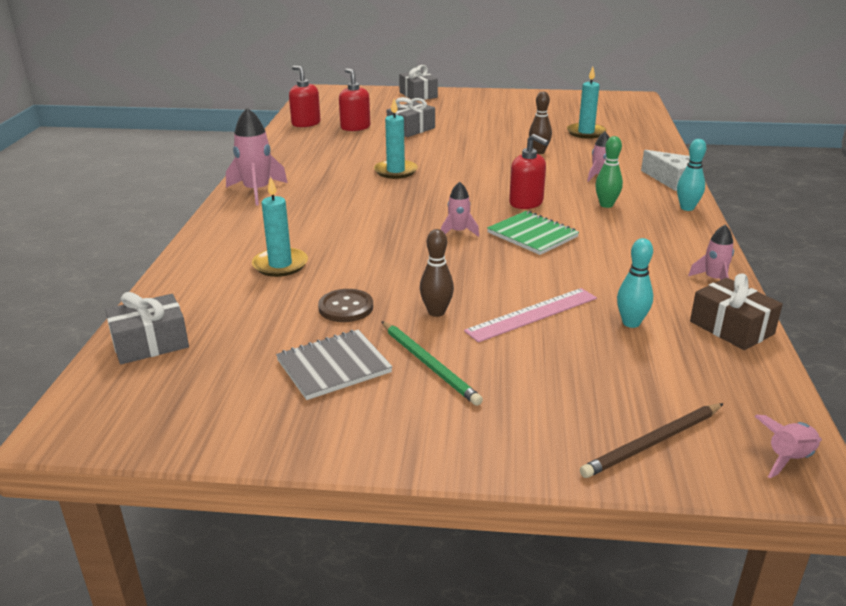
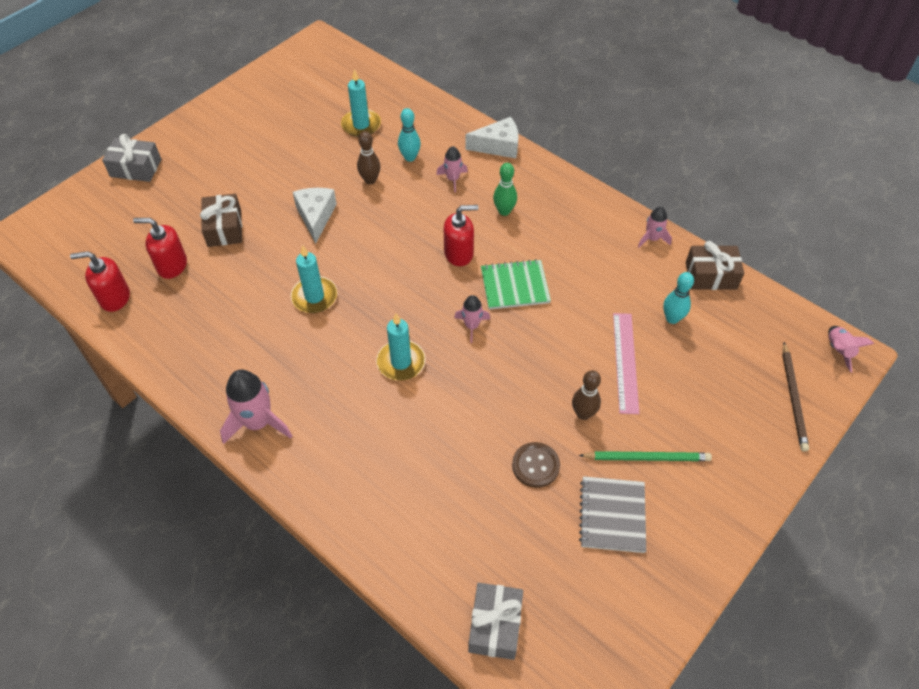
camera: 55 degrees left, 25 degrees up
(280, 265) = (430, 475): turquoise candle -> turquoise candle (401, 362)
(411, 129) = (224, 228): grey gift -> brown gift
(470, 148) = (316, 216): none -> white cheese
(687, 208) = (548, 174): turquoise bowling pin -> turquoise bowling pin (410, 157)

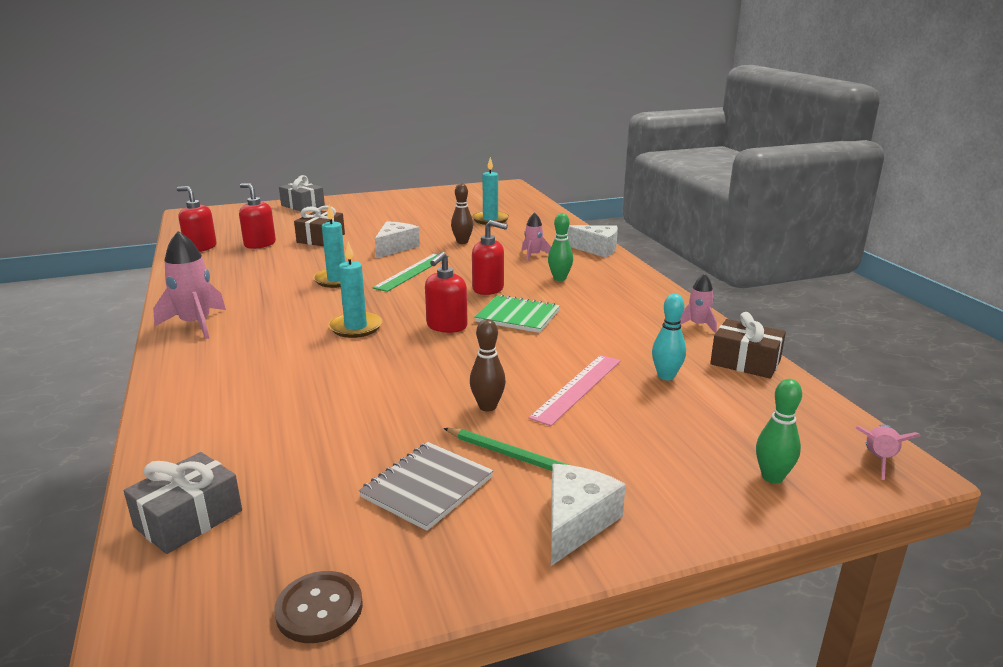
camera: 30 degrees right, 30 degrees down
(370, 253) = (412, 272): none -> green ruler
(410, 157) = (510, 239): turquoise bowling pin -> none
(472, 326) = (446, 326): pink rocket -> red soap dispenser
(535, 465) = (391, 423): brown button -> brown button (319, 609)
(717, 498) = (576, 522): none -> white cheese
(793, 398) = (772, 477): brown pencil -> green bowling pin

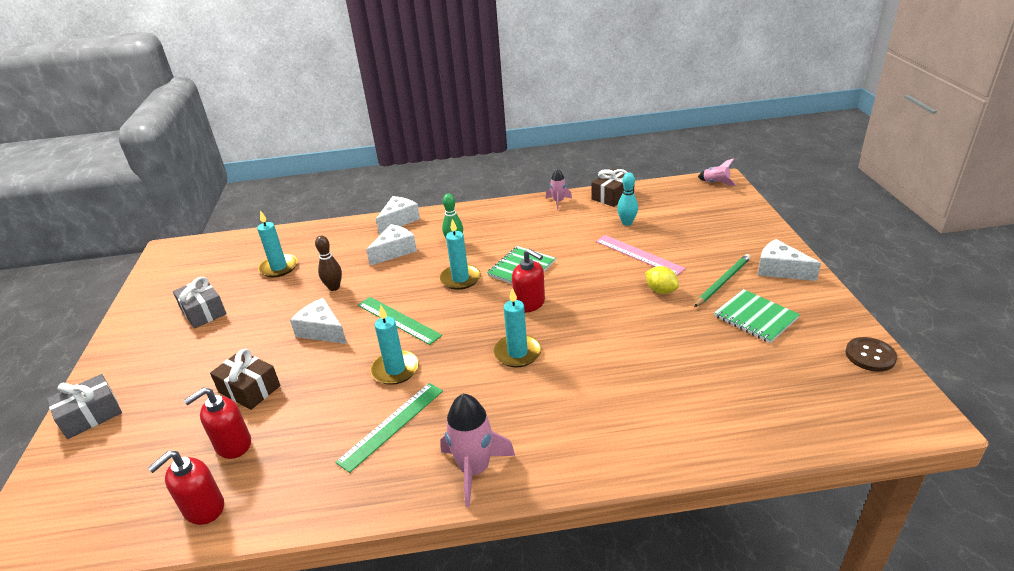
camera: 75 degrees left, 10 degrees up
(188, 518) = (805, 420): grey gift -> grey gift (203, 312)
(263, 288) = (392, 425): none -> green ruler
(427, 487) = (755, 317): grey notebook -> green notebook
(487, 406) = (660, 290): brown bowling pin -> yellow lemon
(488, 289) = (460, 279): red soap dispenser -> turquoise candle
(533, 255) = (394, 251): pink rocket -> white cheese
(772, 477) = (733, 211): green bowling pin -> none

